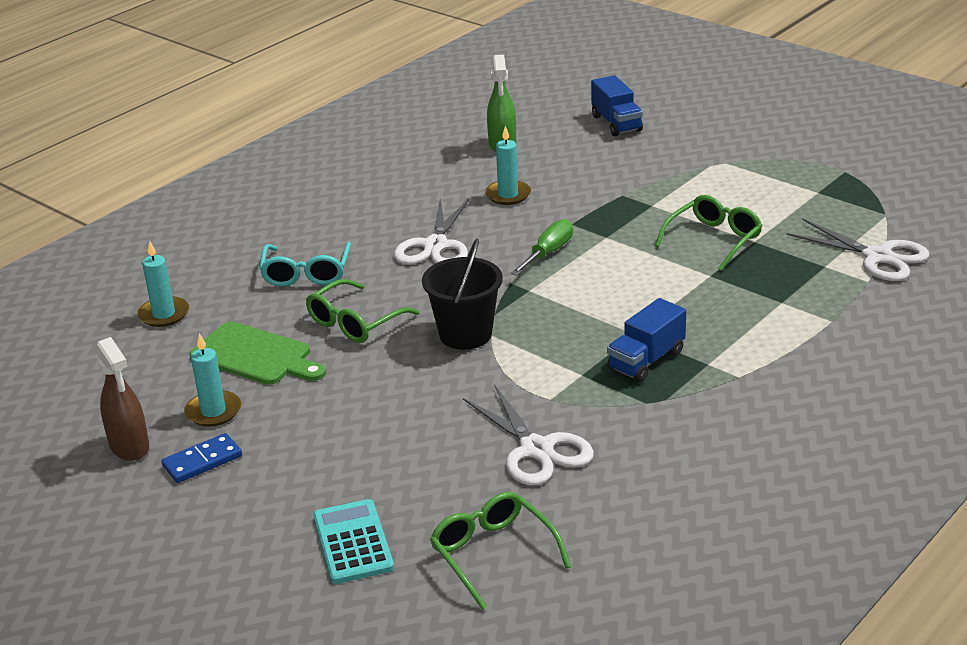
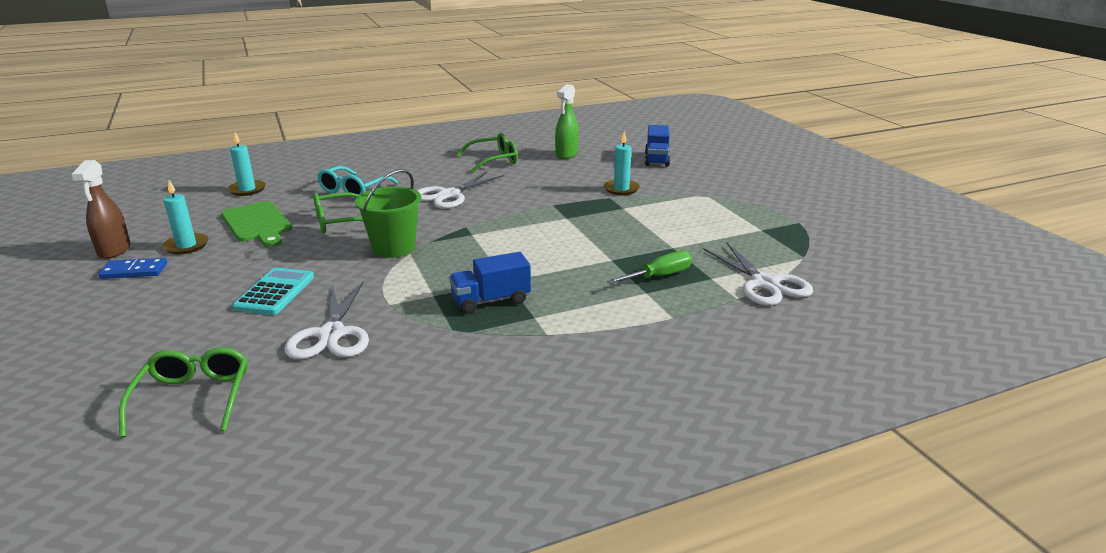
camera: 25 degrees right, 5 degrees down
(353, 542) = (127, 352): turquoise calculator -> turquoise calculator (275, 292)
(465, 334) = (394, 248): black bucket -> green bucket
(508, 195) = (533, 180): turquoise candle -> turquoise candle (621, 189)
(548, 253) = (514, 217): green screwdriver -> green screwdriver (659, 276)
(714, 240) = (642, 239): green glasses -> green glasses (493, 160)

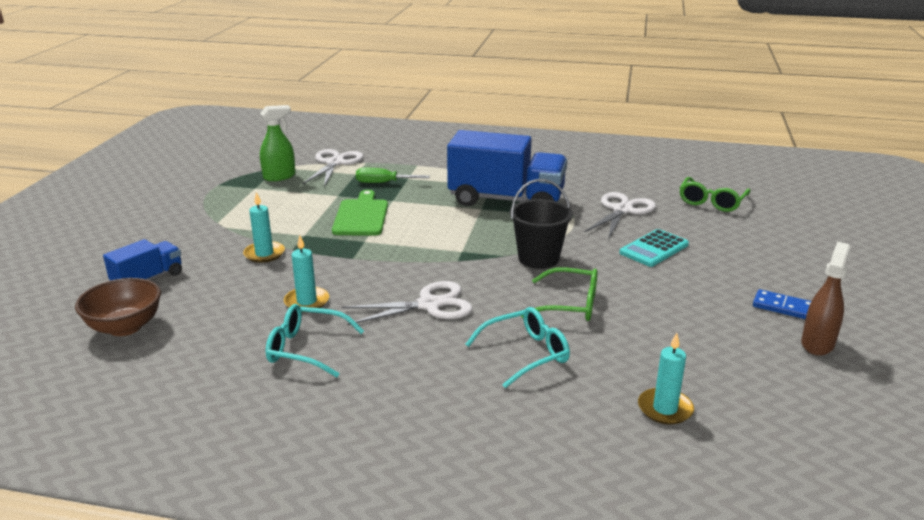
camera: 145 degrees left, 0 degrees up
(186, 246) = (737, 324): turquoise candle -> turquoise candle (306, 302)
(257, 223) = (659, 333): green cutting board -> green cutting board (361, 216)
(394, 248) = (538, 258): green bucket -> black bucket
(491, 300) = (506, 200): blue truck -> blue truck, size x2.01
(493, 160) = (306, 349): green glasses -> turquoise glasses
(566, 154) = (211, 326): green spray bottle -> green spray bottle (279, 176)
(610, 143) = (125, 327): none -> brown bowl

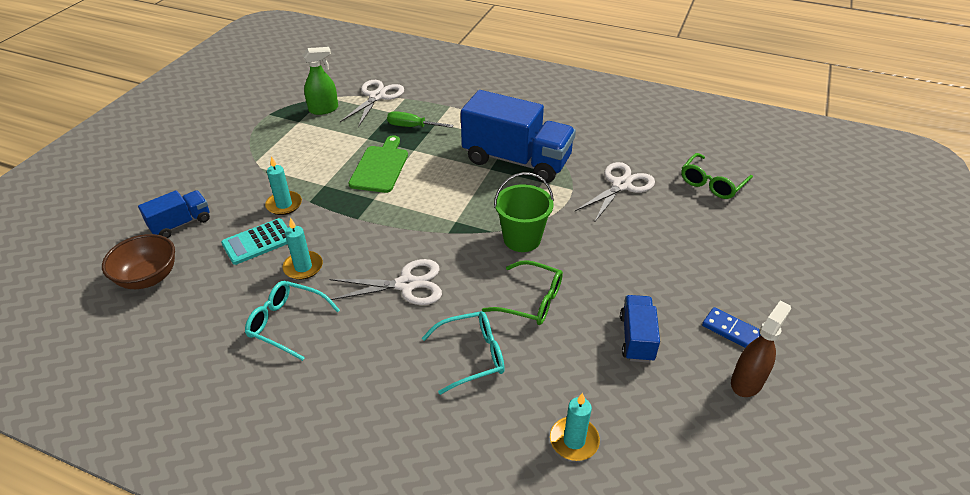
camera: 10 degrees right, 15 degrees up
(538, 258) = (522, 239): black bucket -> green bucket
(654, 249) = (634, 239): turquoise calculator -> turquoise calculator (258, 242)
(692, 322) = (636, 338): none -> blue truck

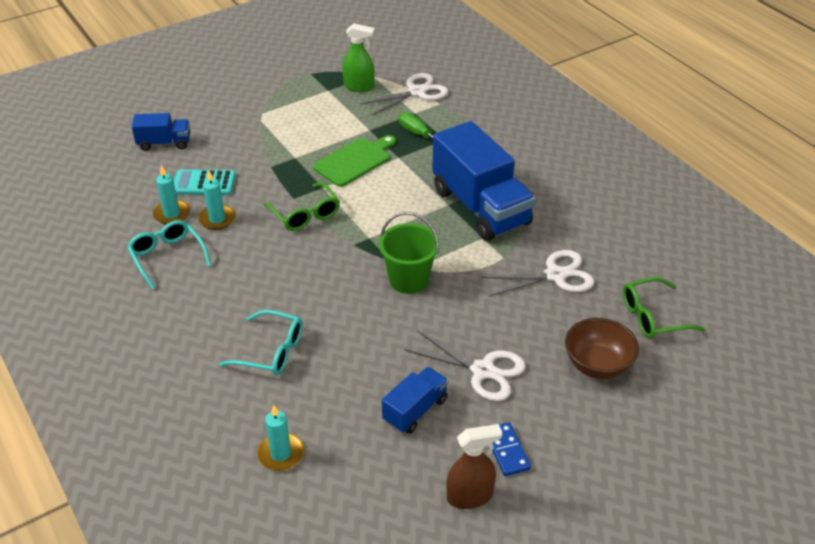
camera: 35 degrees right, 0 degrees up
(148, 278) = (109, 176): brown bowl -> brown bowl (597, 365)
(284, 205) = (249, 161): turquoise candle -> turquoise candle (172, 214)
(406, 285) = (278, 271): white scissors -> white scissors (483, 370)
(531, 301) = (361, 334): green glasses -> green glasses (305, 214)

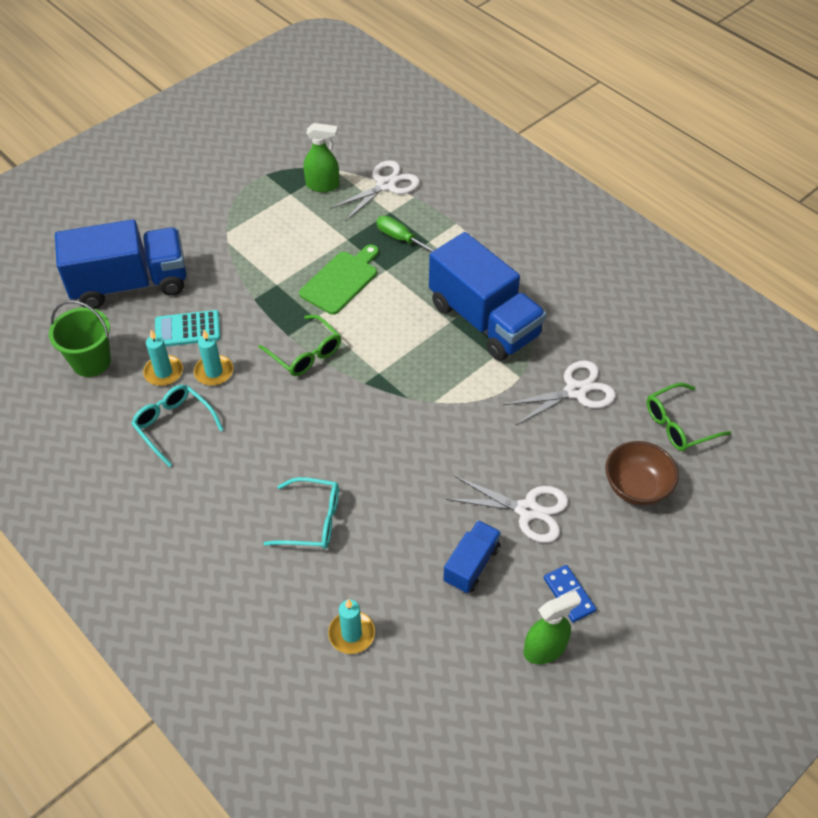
camera: 10 degrees left, 10 degrees up
(164, 143) = (130, 284): blue truck -> blue truck, size x2.01
(409, 280) = (431, 417): green bucket -> green bucket (91, 361)
(470, 496) = (545, 649): brown spray bottle -> green spray bottle

